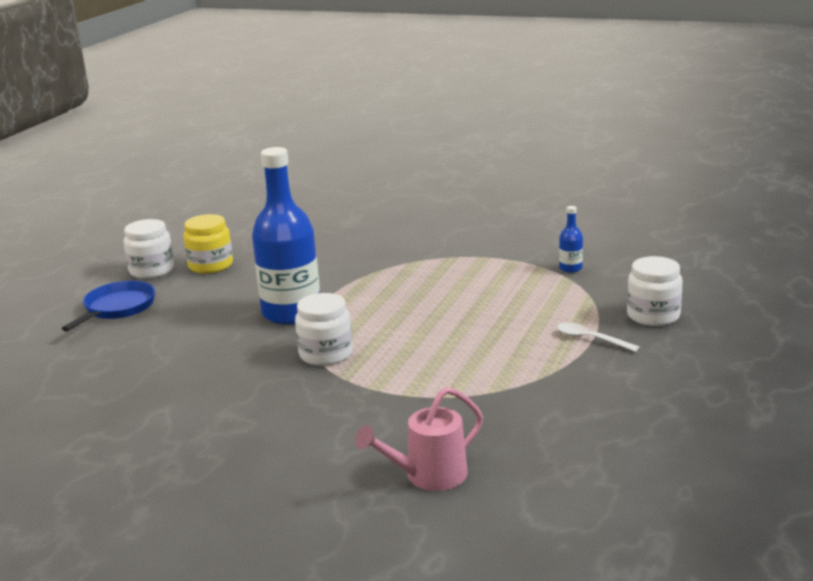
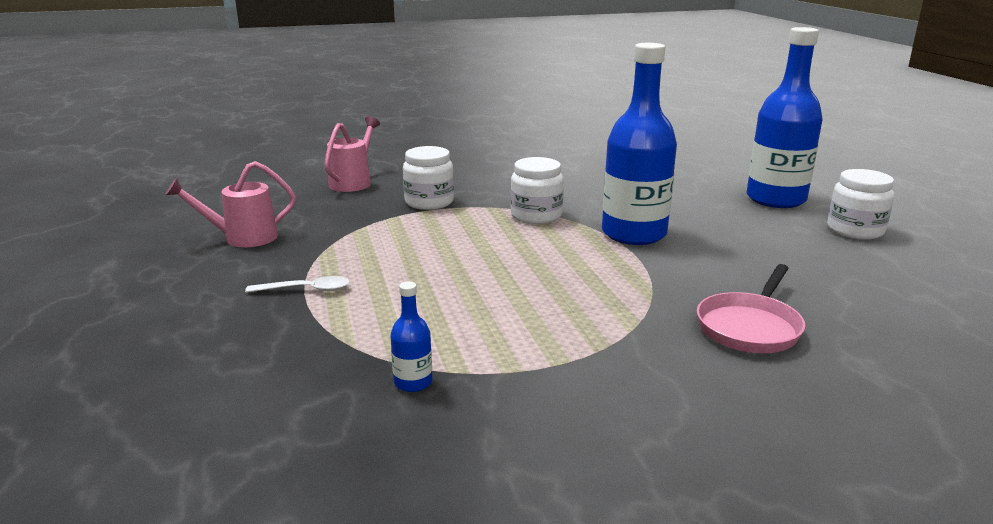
camera: 140 degrees right, 0 degrees up
(117, 308) = (775, 199): blue pan -> blue bottle
(210, 265) = (824, 250): yellow jar -> none
(361, 245) = (750, 327): none -> pink pan
(616, 414) = (242, 238): none -> pink watering can
(653, 316) = (245, 338): white jar -> white jar (429, 202)

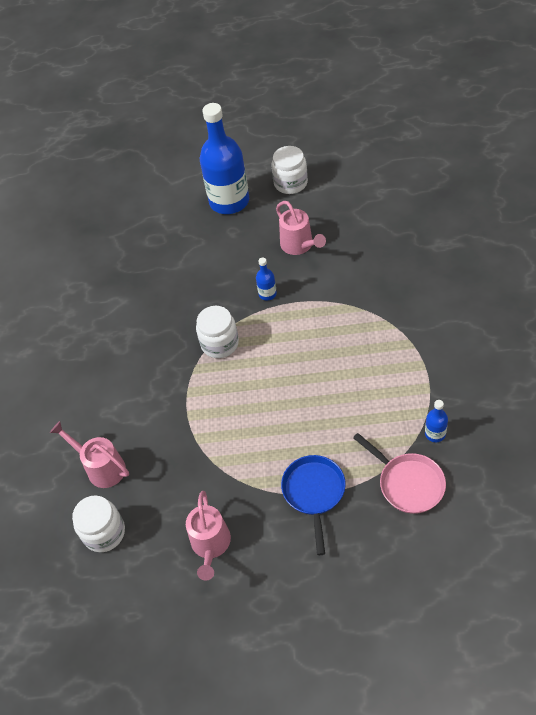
camera: 70 degrees left, 30 degrees up
(306, 290) = (314, 493): white spoon -> blue pan
(429, 202) = (170, 411): white jar -> white jar (104, 532)
(634, 234) = (267, 294): blue bottle -> blue bottle, size x0.41
(739, 246) = (299, 246): none -> pink watering can
(750, 327) = (400, 274): pink pan -> pink pan (408, 483)

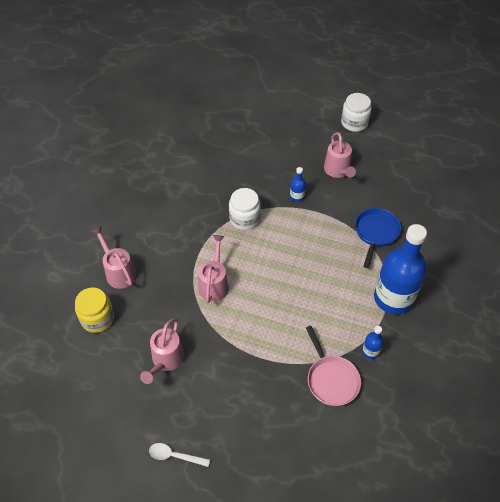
camera: 15 degrees right, 0 degrees up
(104, 532) = (97, 318): white jar -> yellow jar
(222, 433) = (214, 283): none -> pink watering can
(229, 201) = (302, 119): blue bottle -> blue bottle (393, 298)
(276, 648) = (175, 456): none -> white spoon
(314, 493) = (258, 356): blue pan -> blue pan (376, 233)

